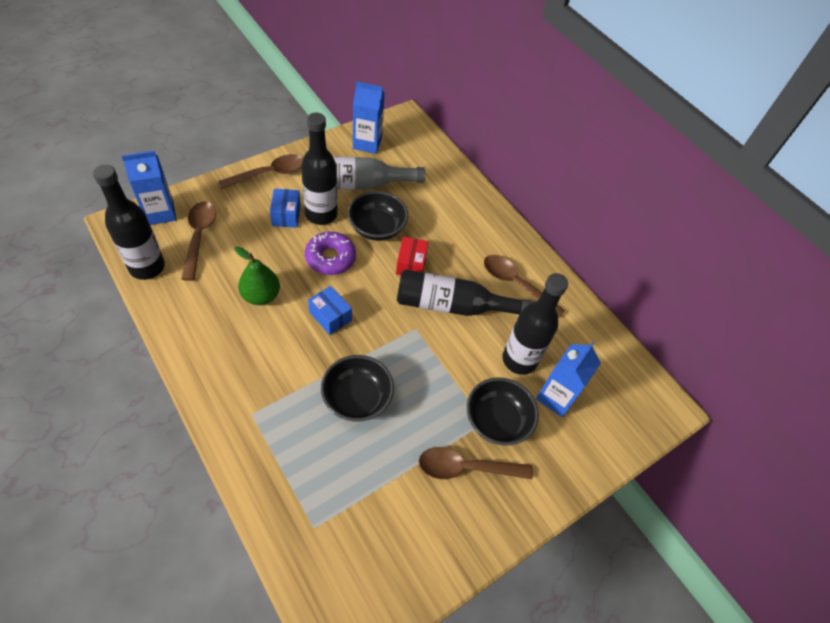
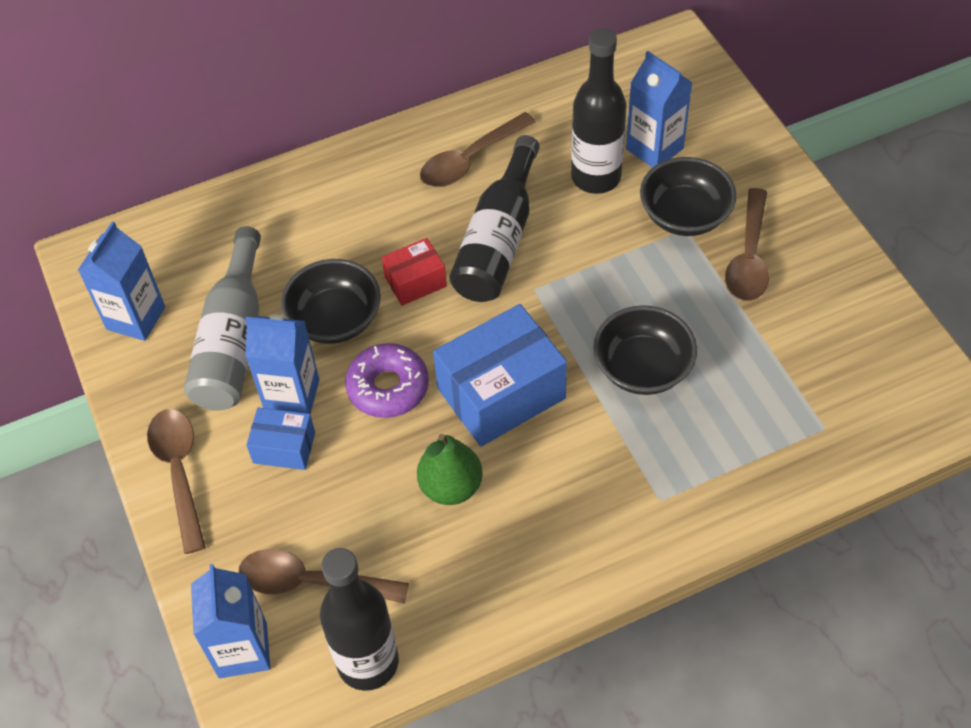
camera: 70 degrees left, 0 degrees up
(321, 214) = (292, 396): black bottle -> blue carton
(330, 316) = (501, 393): blue box -> blue box, size x1.91
(411, 264) = (415, 282): red box -> red box turned 45 degrees counterclockwise

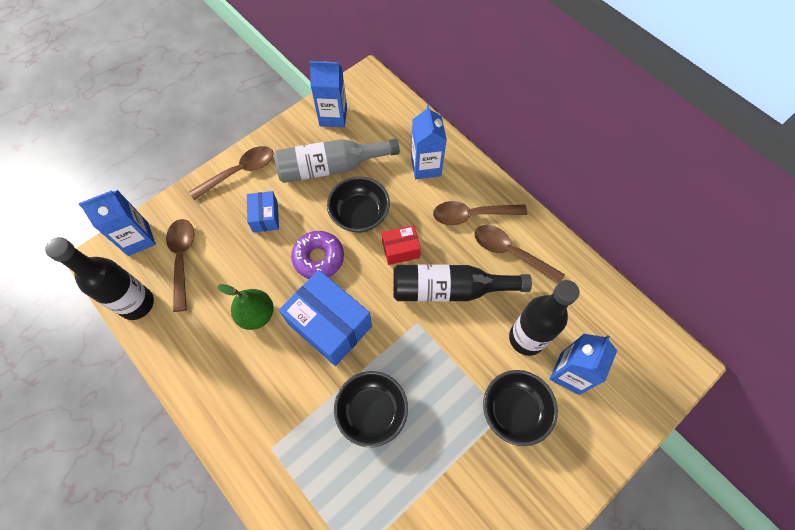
camera: 70 degrees right, 10 degrees up
(292, 396) = (300, 209): blue carton -> blue carton (426, 166)
(415, 282) = (401, 250): red box -> red box turned 60 degrees counterclockwise
(749, 257) = (491, 468): brown spoon -> brown spoon (472, 215)

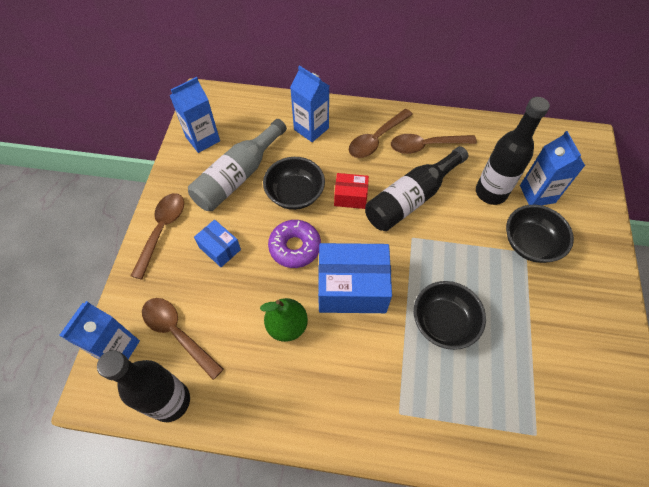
camera: 40 degrees left, 5 degrees down
(401, 250) = (350, 197): red box -> red box turned 60 degrees clockwise

